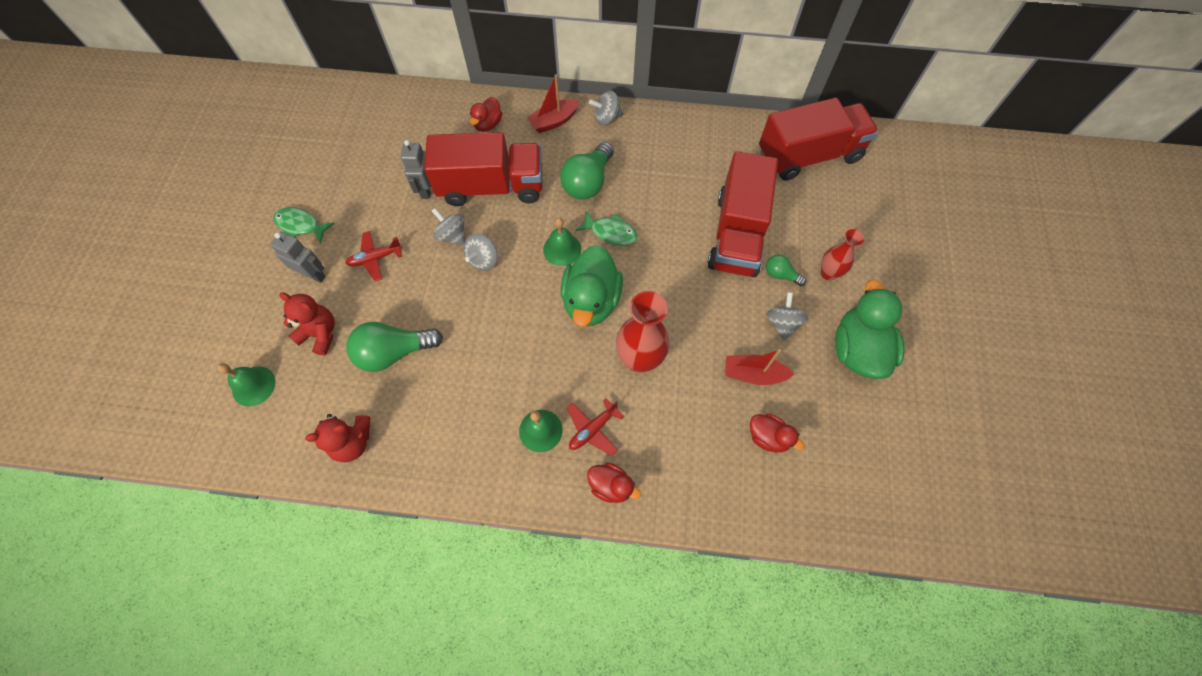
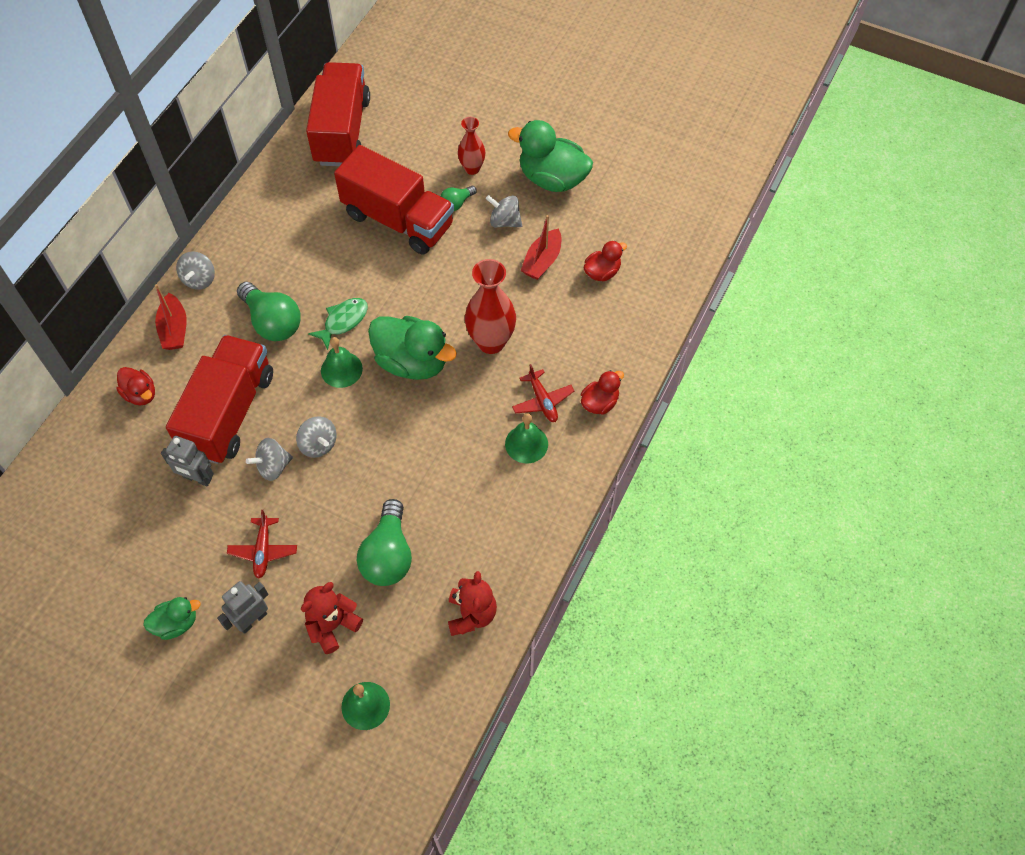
camera: 70 degrees left, 5 degrees down
(300, 225) = (176, 623): green fish -> green duck

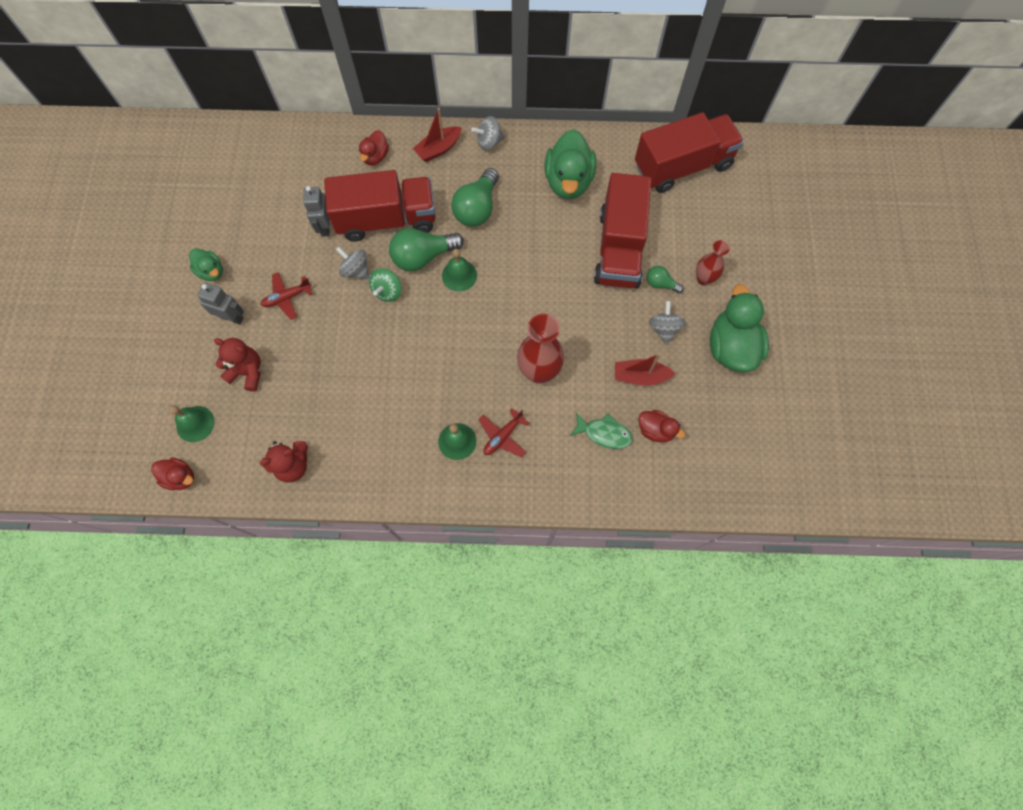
camera: 65 degrees right, 10 degrees up
(318, 444) = (387, 291): grey spinning top -> green spinning top
(343, 321) = (502, 255): green fish -> green fish (604, 433)
(388, 555) = (317, 383): green light bulb -> green light bulb (423, 257)
(412, 362) = (491, 322): green duck -> green duck (568, 181)
(599, 403) = (523, 483): red duck -> red duck (180, 477)

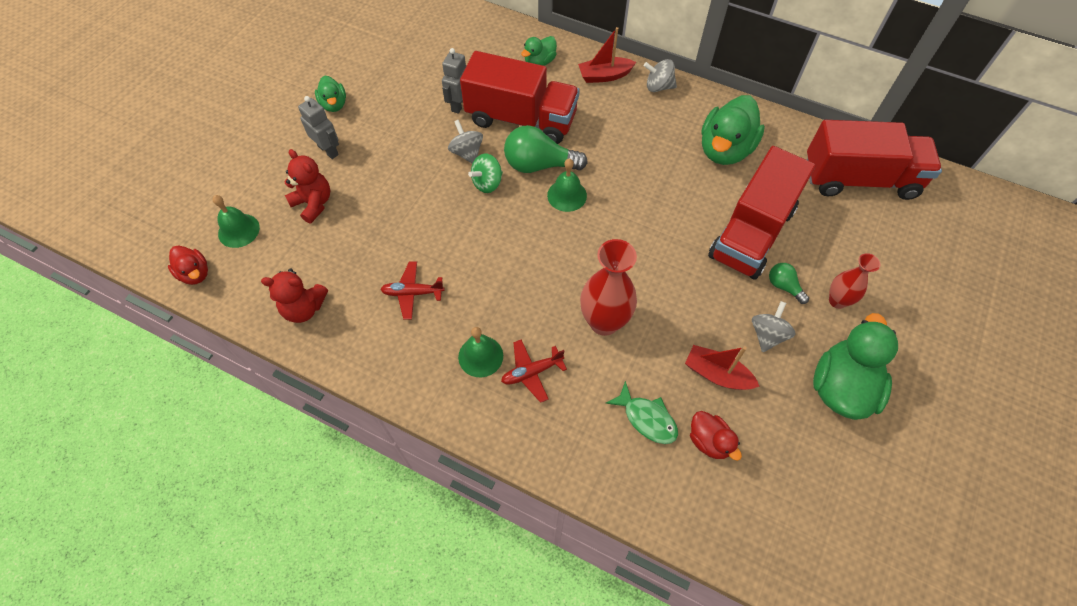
camera: 25 degrees right, 10 degrees down
(287, 297) = (388, 152): red plane -> red plane (412, 293)
(375, 157) = (539, 62): red duck -> green duck
(477, 208) = (616, 141): green light bulb -> none

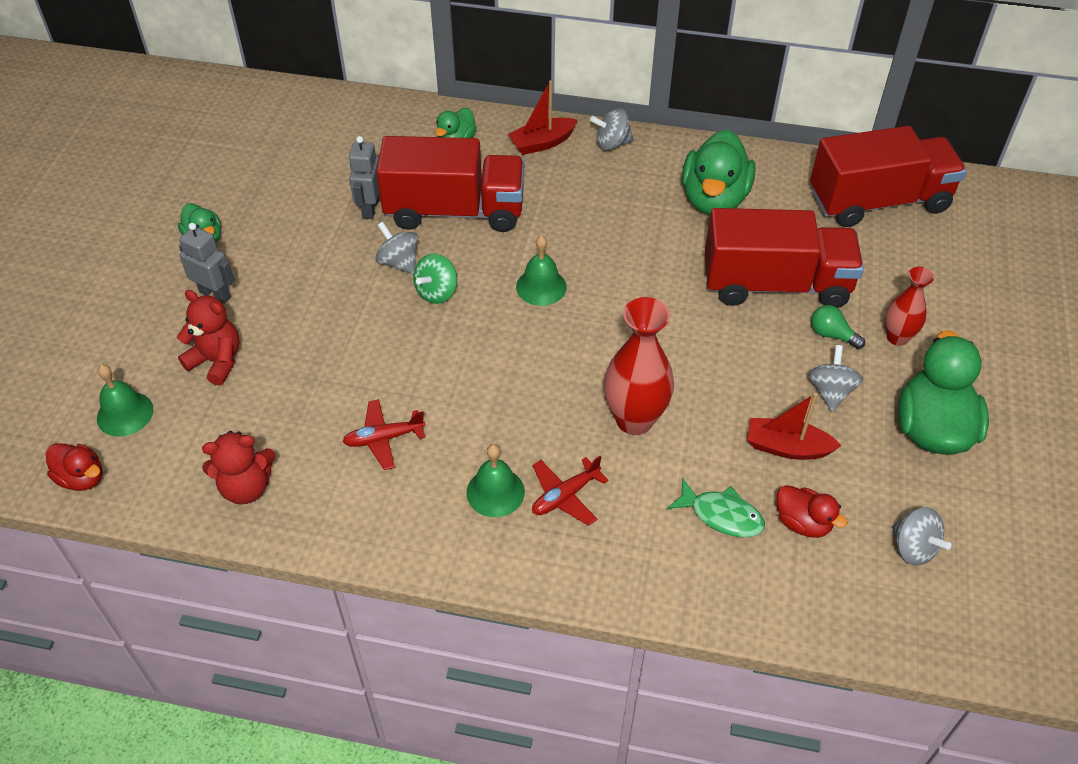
camera: 15 degrees left, 10 degrees down
(539, 165) = (495, 259): green light bulb -> none
(751, 233) = (775, 284): red truck -> red truck turned 105 degrees counterclockwise
(792, 486) = (913, 548): none -> grey spinning top

